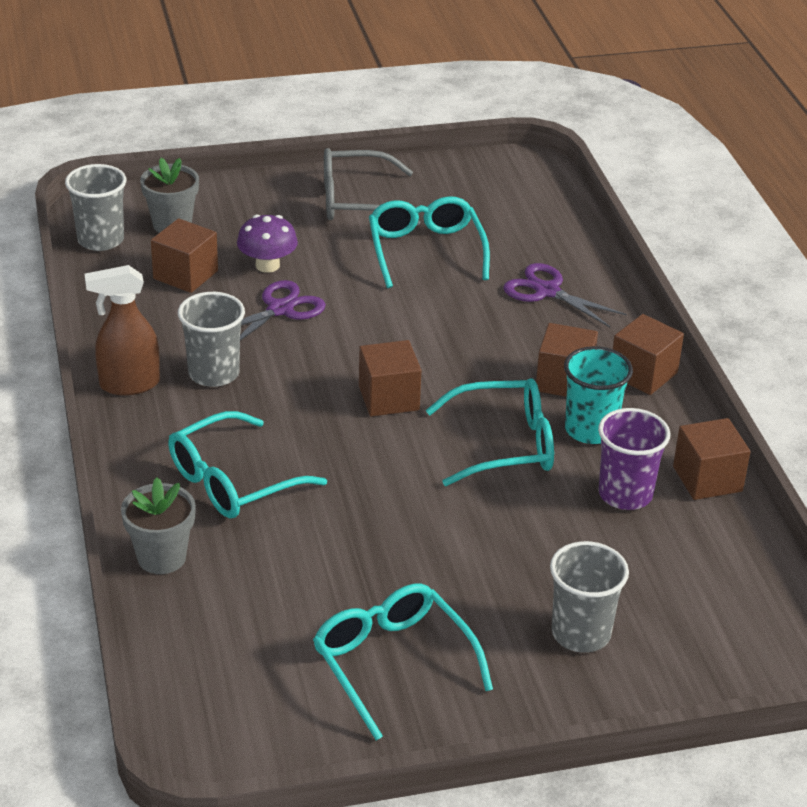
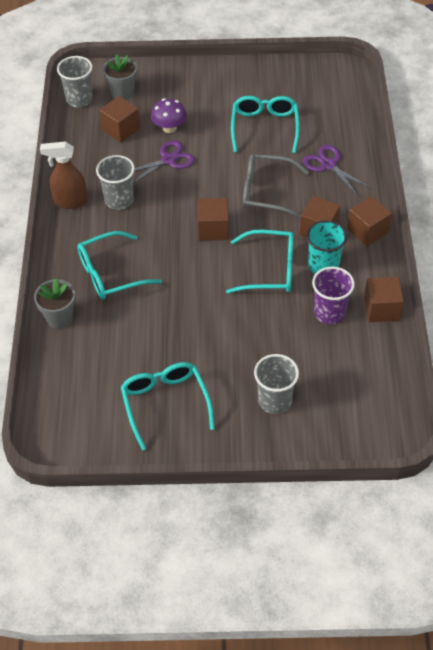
camera: 15 degrees right, 15 degrees up
(356, 201) = (234, 86): grey glasses -> grey glasses (266, 192)

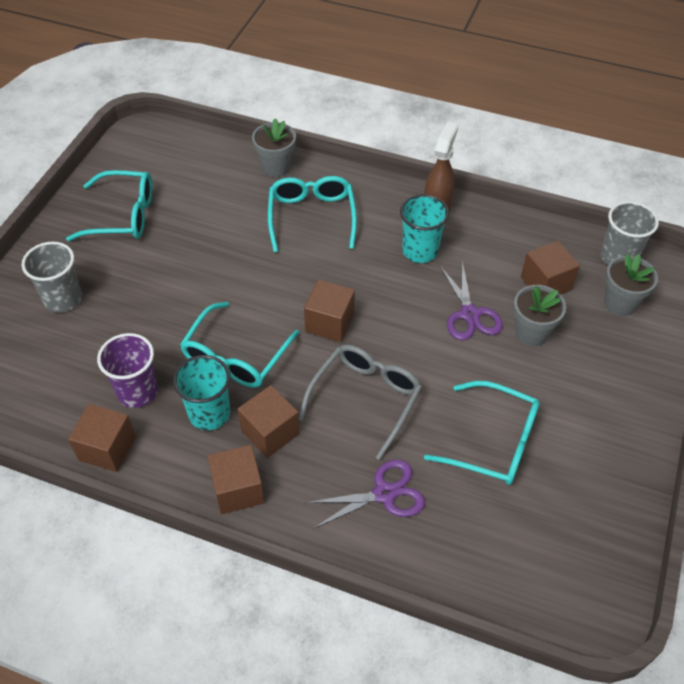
camera: 110 degrees right, 0 degrees up
(119, 200) = (420, 251): grey cup -> turquoise cup
(169, 128) = (531, 333): purple mushroom -> grey flower pot

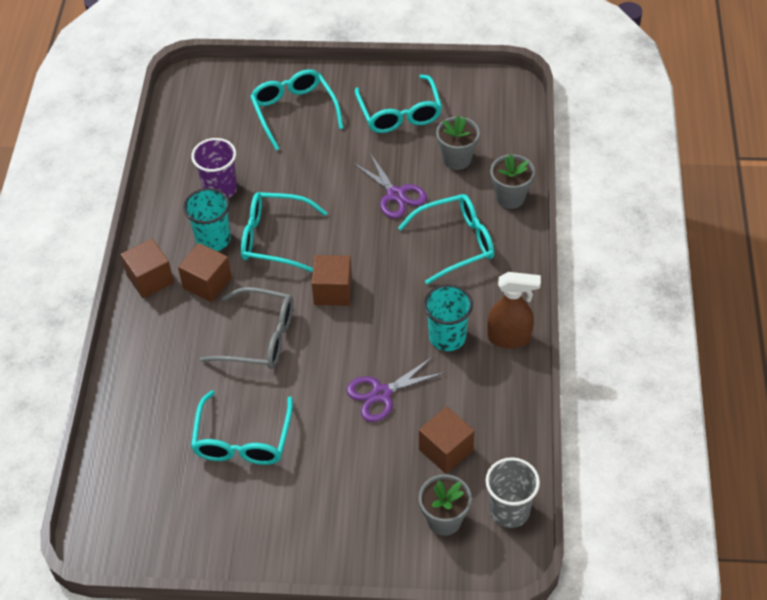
camera: 75 degrees right, 0 degrees up
(63, 299) = (294, 111): grey cup -> turquoise glasses
(107, 448) = (164, 190): brown cube -> none
(384, 494) = (171, 373): purple scissors -> purple scissors (395, 195)
(531, 333) = (377, 448): grey flower pot -> grey flower pot (457, 159)

